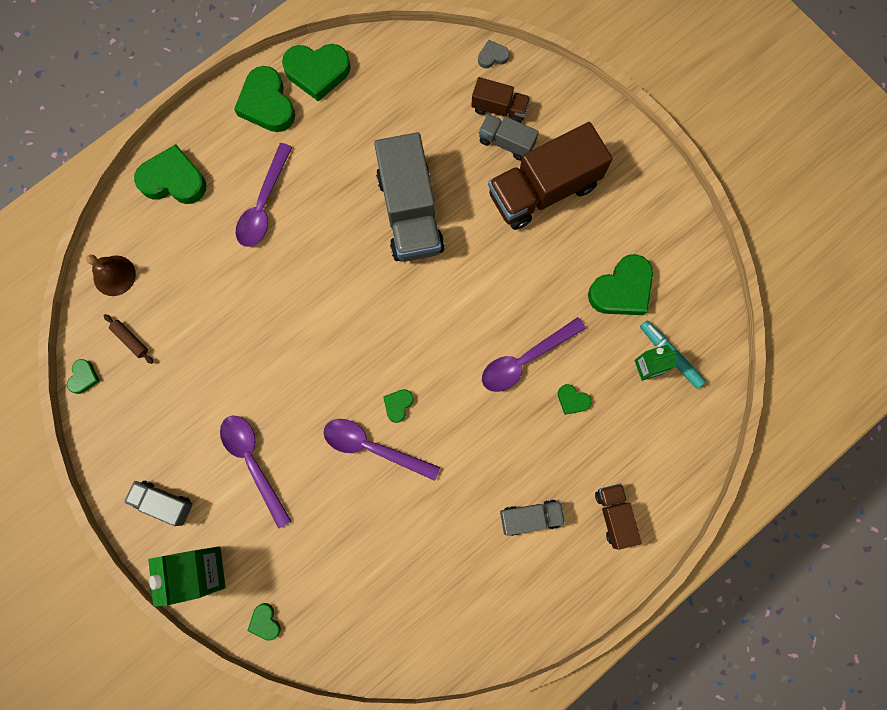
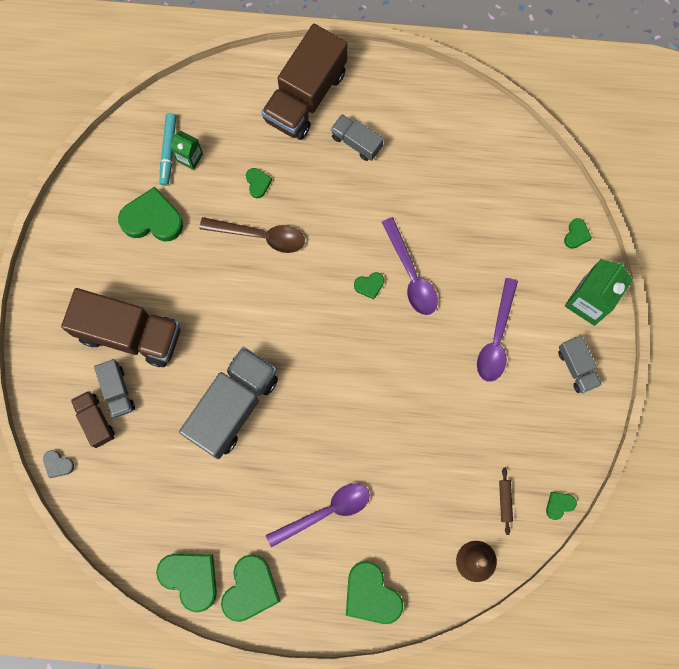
camera: 135 degrees left, 0 degrees up
(525, 359) = (260, 236): purple spoon -> brown spoon
(614, 515) = (305, 95): brown truck -> brown truck, size x1.98

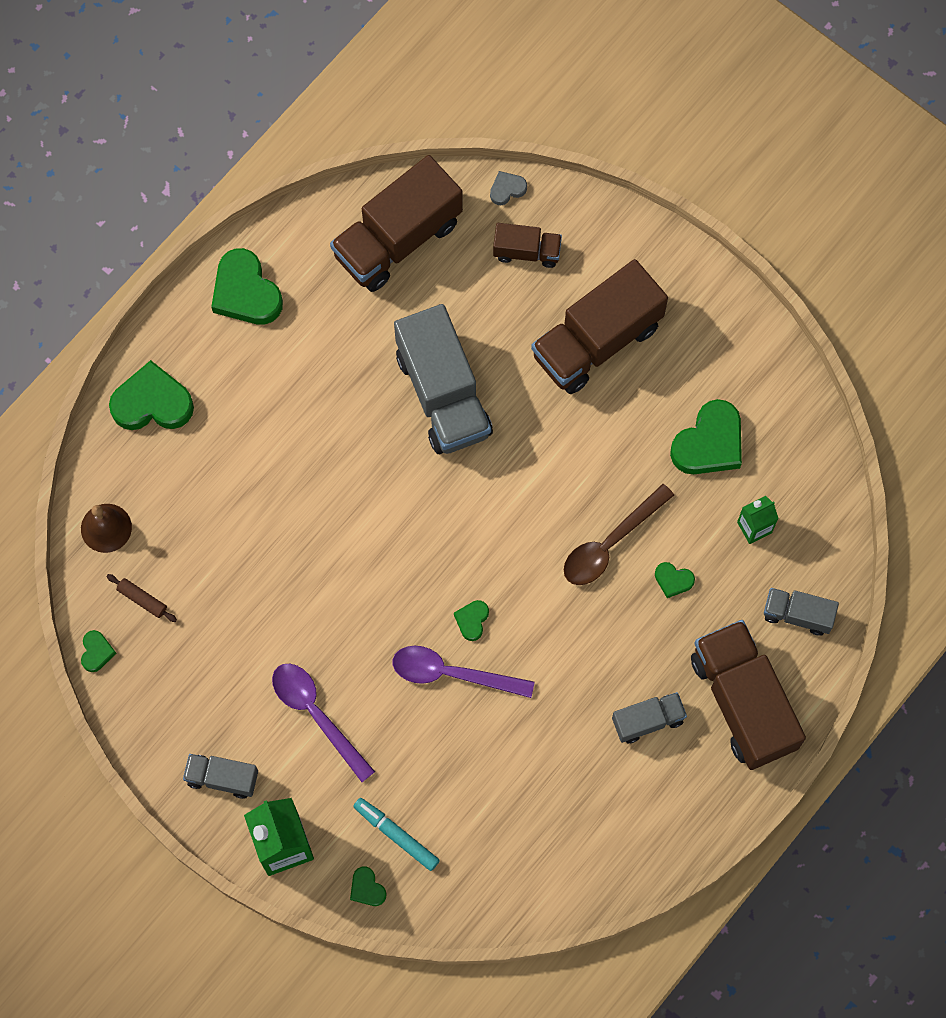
camera: 125 degrees right, 5 degrees down
(117, 391) = (542, 291): grey truck -> grey truck (797, 614)
(143, 513) = (397, 239): none -> brown truck
(168, 151) = (778, 509): turquoise marker -> turquoise marker (396, 835)
(191, 578) = (299, 243): green heart -> none
(325, 512) = (266, 414): purple spoon -> none

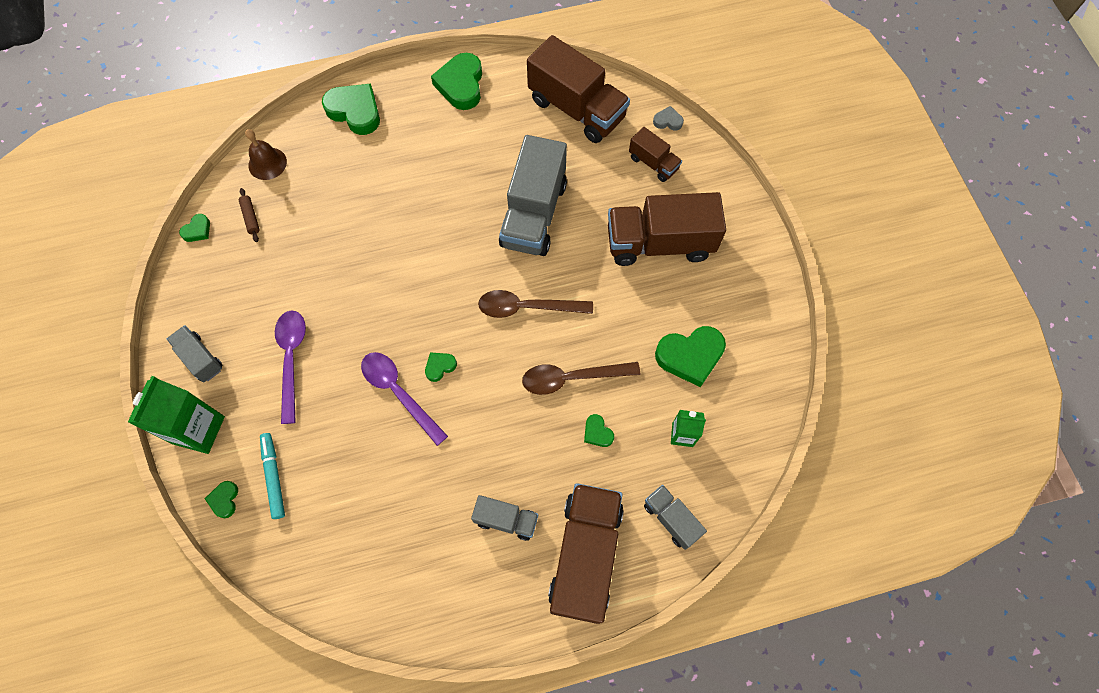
camera: 35 degrees right, 5 degrees down
(397, 239) = (576, 109): brown truck -> brown truck turned 135 degrees counterclockwise
(512, 500) = (527, 307): none -> brown spoon

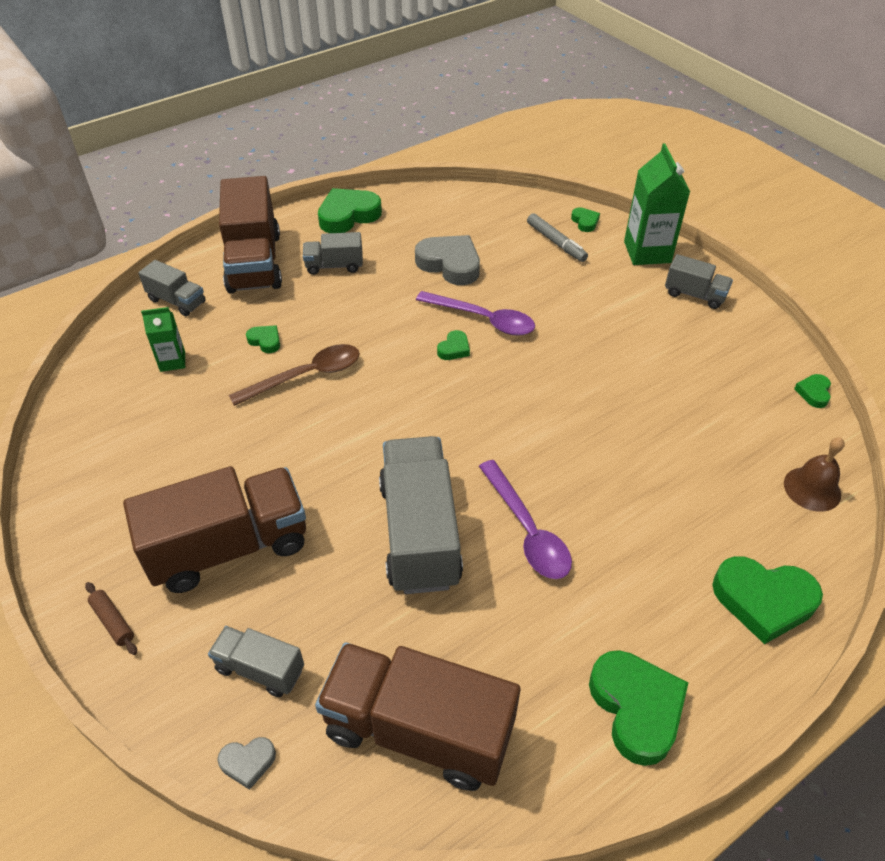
camera: 160 degrees right, 20 degrees down
(251, 217) = (769, 422): brown rolling pin -> brown rolling pin (113, 621)
(274, 476) = (556, 242): turquoise marker -> grey marker
(291, 359) = (608, 316): purple spoon -> purple spoon (527, 530)
(393, 481) = (450, 264): none -> grey heart
(527, 307) = (382, 425): brown spoon -> none
(653, 163) = (260, 669): brown truck -> grey truck
(690, 356) = (170, 430): green heart -> green heart (348, 215)

